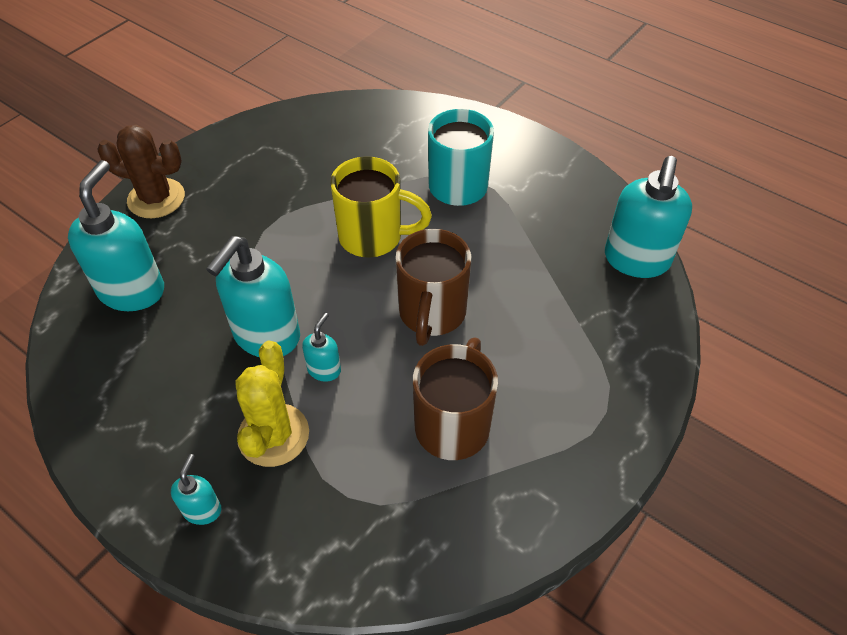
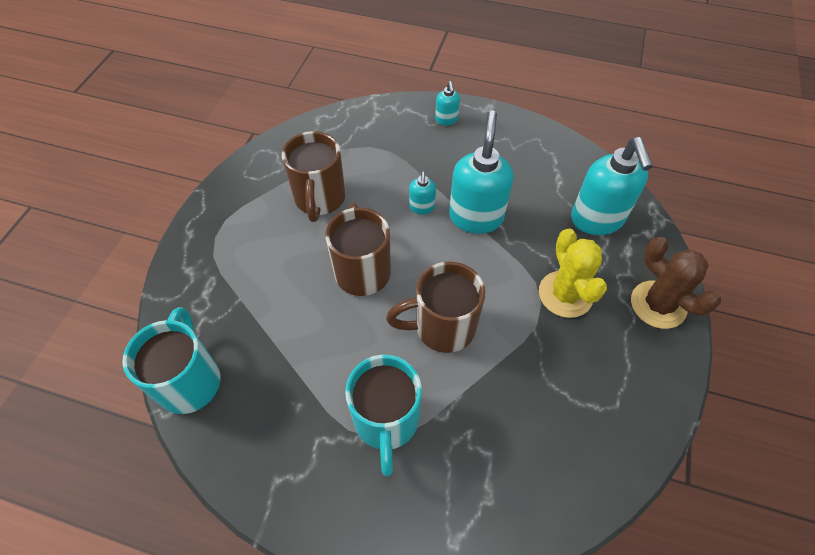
camera: 160 degrees right, 5 degrees up
(156, 198) = (658, 305): brown cactus -> brown cactus turned 60 degrees clockwise
(273, 435) = (431, 162): yellow cactus -> yellow cactus (565, 294)
(373, 237) = (442, 327): yellow mug -> brown mug
(636, 260) = (190, 381): turquoise soap dispenser -> turquoise mug

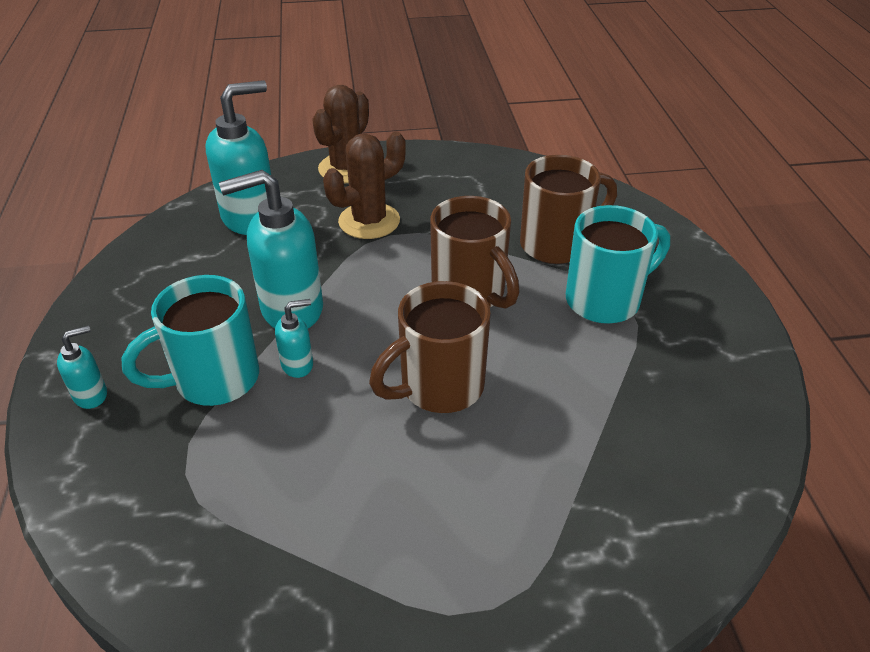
camera: 115 degrees left, 15 degrees down
(190, 381) = (719, 492): turquoise mug -> turquoise mug (214, 380)
(320, 199) = (336, 491): brown mug -> brown mug (556, 244)
(565, 294) = (369, 221): yellow cactus -> brown cactus

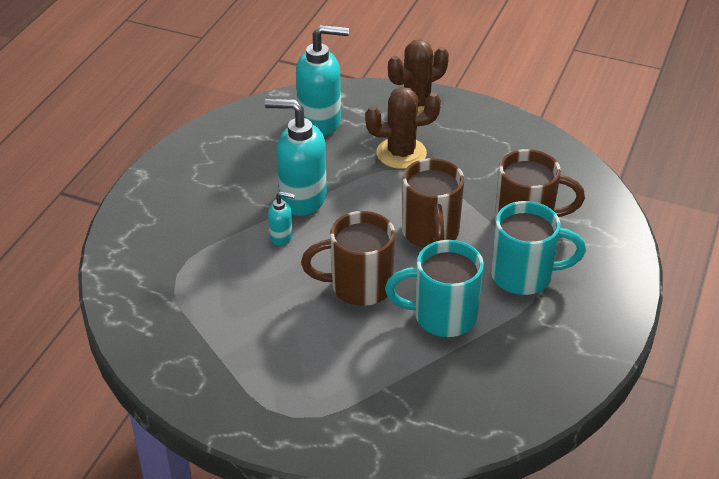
camera: 30 degrees right, 0 degrees up
(91, 395) = (152, 207): turquoise soap dispenser -> none
(214, 380) = (225, 226): turquoise mug -> turquoise mug (442, 316)

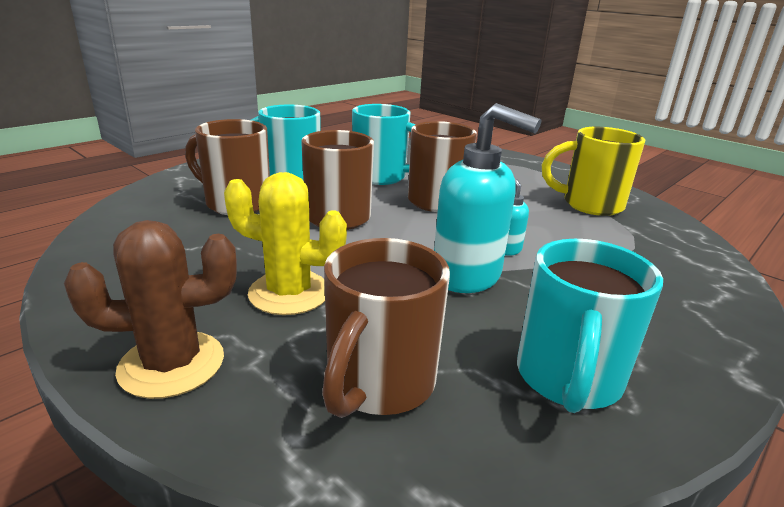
camera: 160 degrees left, 15 degrees down
(209, 336) = (590, 205): none -> yellow mug
(233, 147) = (568, 379): none -> turquoise mug
(320, 121) = (379, 384): turquoise soap dispenser -> brown mug
(401, 153) = (289, 293): brown cactus -> yellow cactus

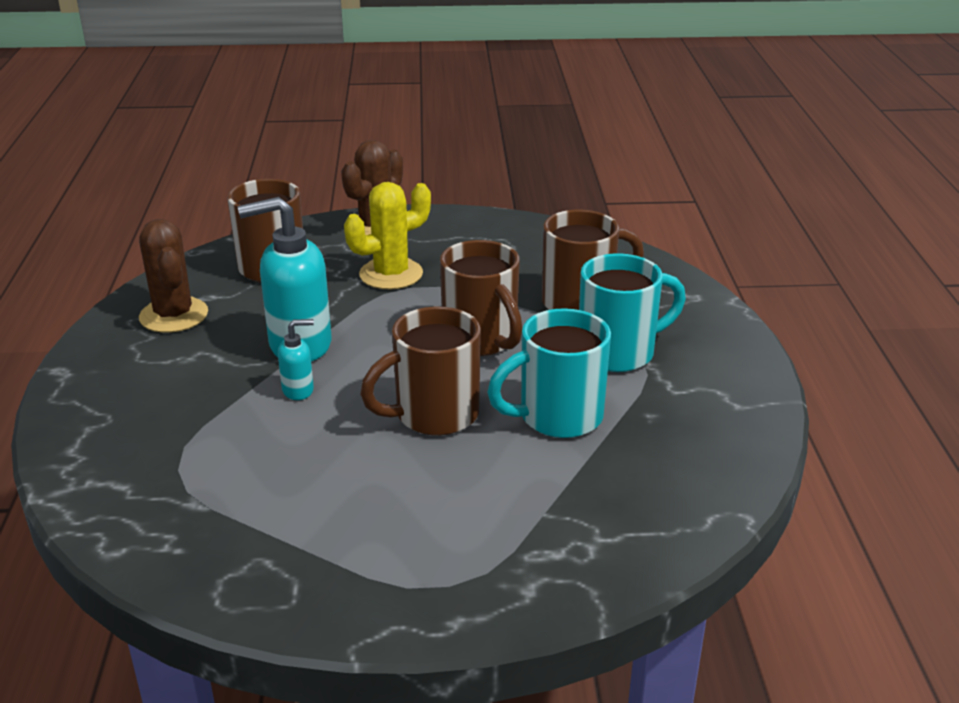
camera: 135 degrees right, 5 degrees up
(568, 379) = (174, 315): turquoise mug -> brown cactus
(590, 205) = (271, 526): yellow mug -> none

